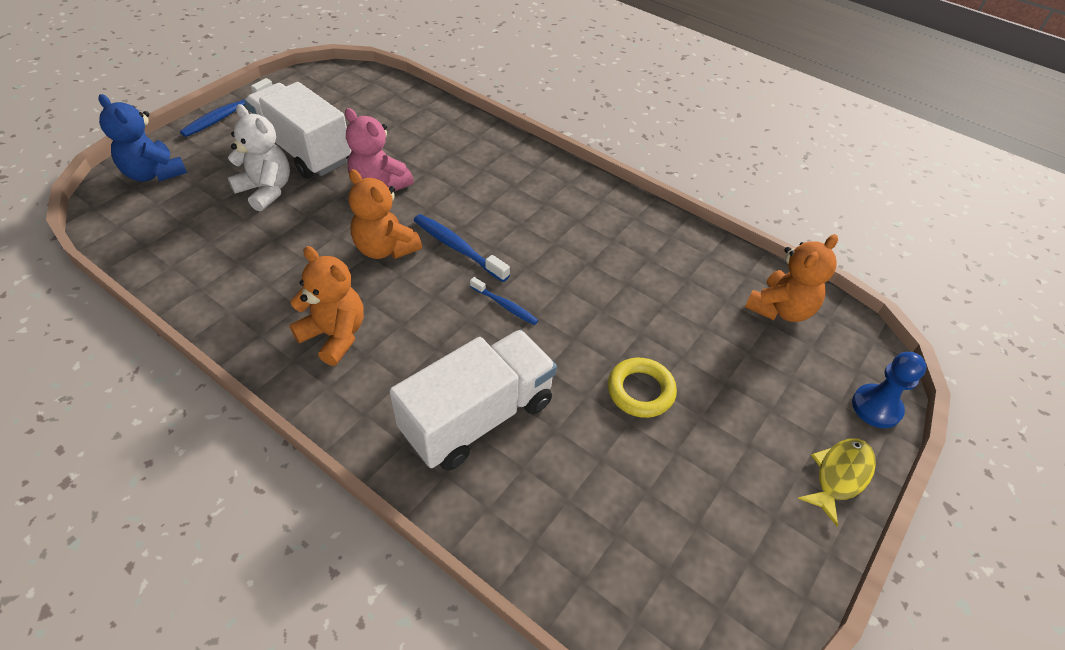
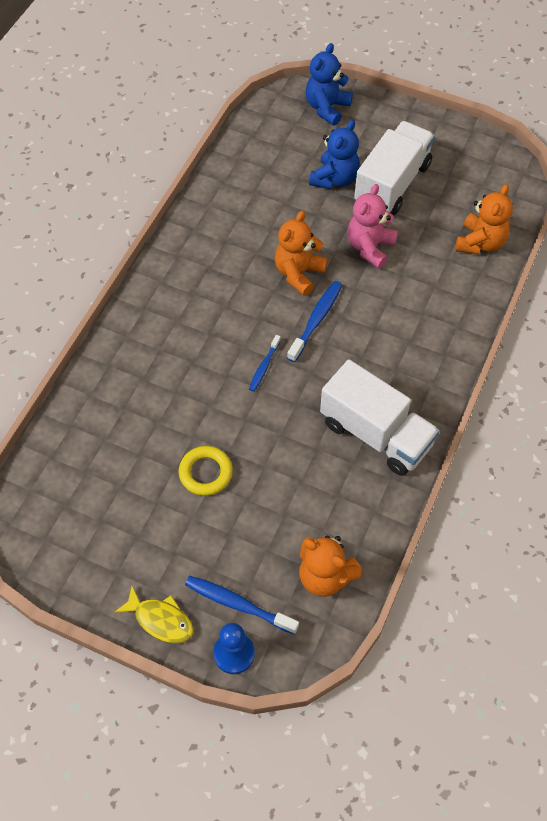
camera: 80 degrees right, 10 degrees up
(227, 115) = (416, 119): blue toothbrush -> blue toothbrush (238, 604)
(266, 190) = (335, 179): white teddy bear -> blue teddy bear
(335, 335) = (204, 271): orange teddy bear -> orange teddy bear (480, 243)
(478, 417) = (157, 373): white truck -> white truck (376, 434)

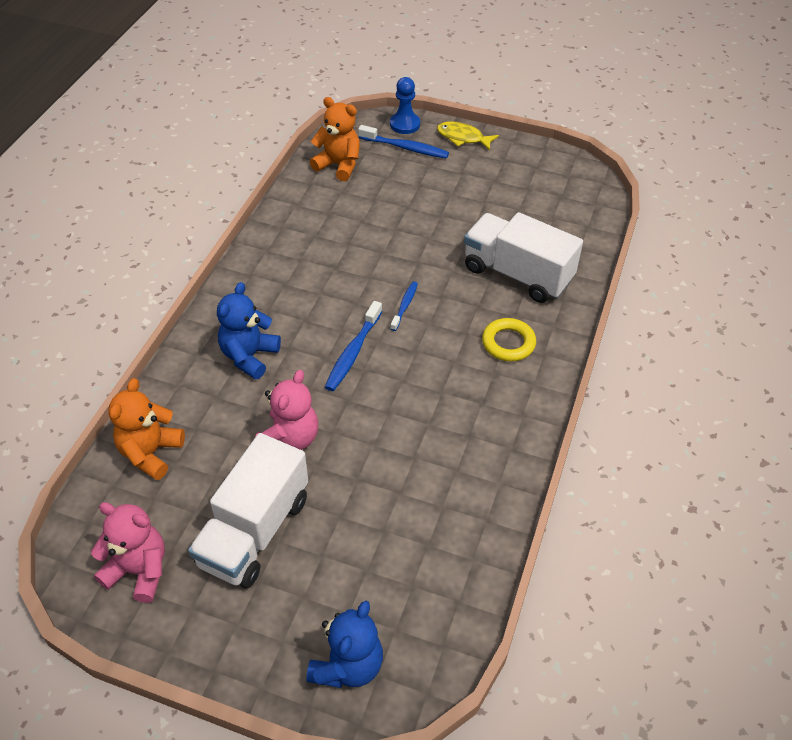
camera: 175 degrees right, 10 degrees down
(205, 473) = (446, 222): yellow ring -> yellow ring (508, 343)
(298, 273) = (375, 402): orange teddy bear -> none
(335, 179) = (334, 534): blue teddy bear -> blue teddy bear (249, 356)
(376, 434) = (293, 257): white truck -> white truck (517, 274)
(470, 165) = (139, 571): none -> pink teddy bear

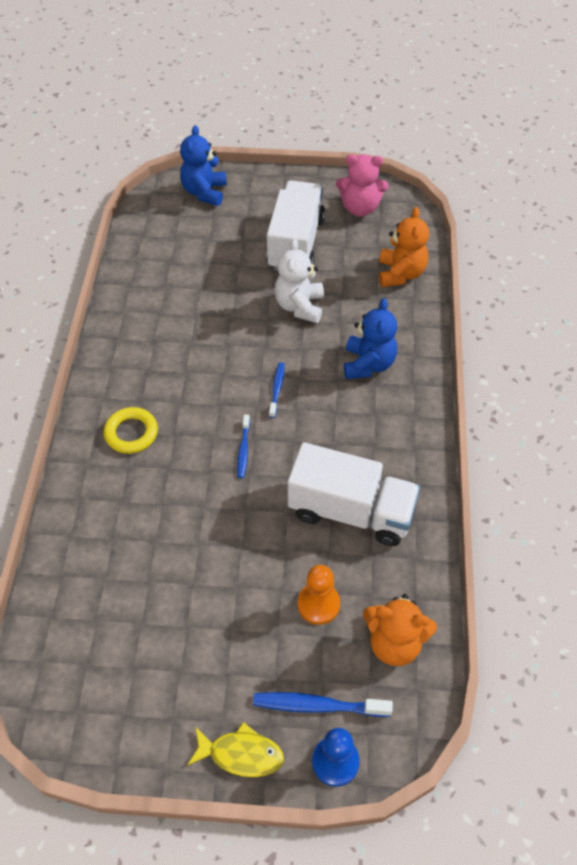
camera: 165 degrees right, 5 degrees up
(289, 439) = (299, 306): pink teddy bear -> white teddy bear
(353, 352) = (277, 389): blue toothbrush -> blue toothbrush, size x0.62
(383, 194) = (318, 604): none -> orange pawn
(517, 274) = (131, 519): white truck -> white truck (351, 511)

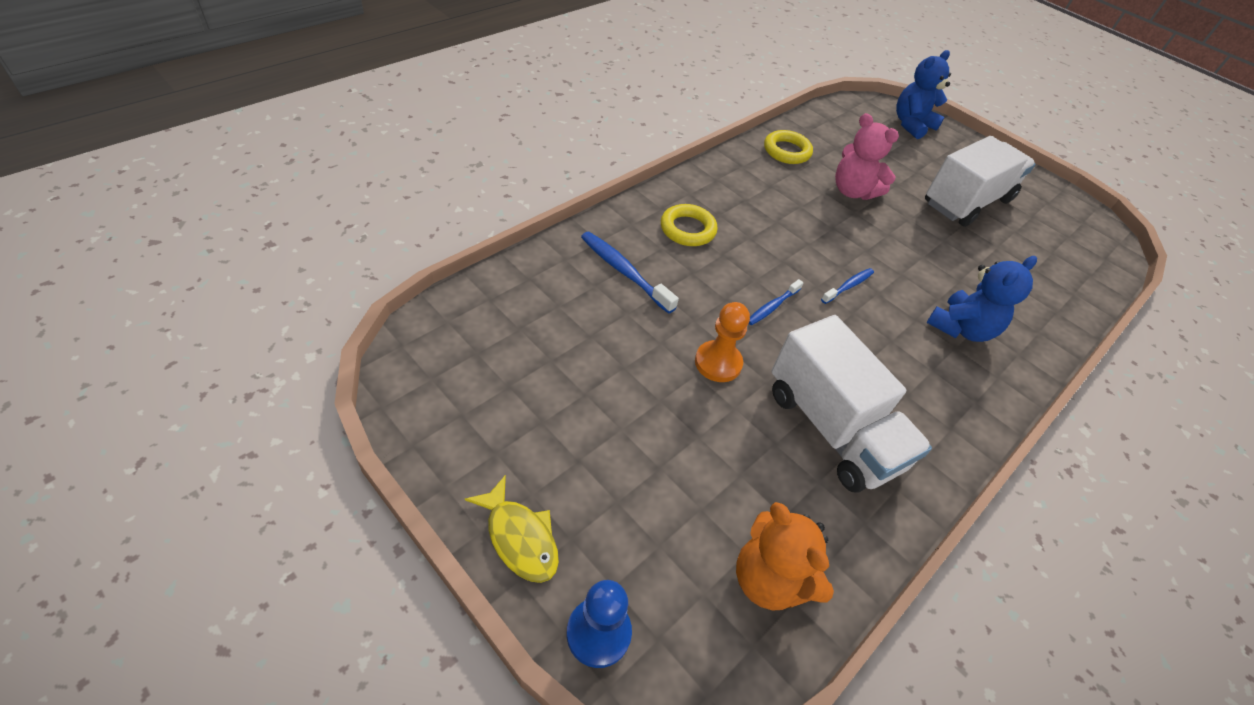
camera: 35 degrees right, 5 degrees down
(137, 295) = (786, 151): none -> yellow ring
(299, 306) = (929, 244): white teddy bear -> none
(317, 705) = (633, 564): blue toothbrush -> blue toothbrush (624, 271)
(318, 604) = (723, 478): orange pawn -> orange pawn (718, 363)
(360, 208) = (1057, 215): pink teddy bear -> pink teddy bear (852, 191)
(400, 274) = (1060, 285): orange teddy bear -> none

